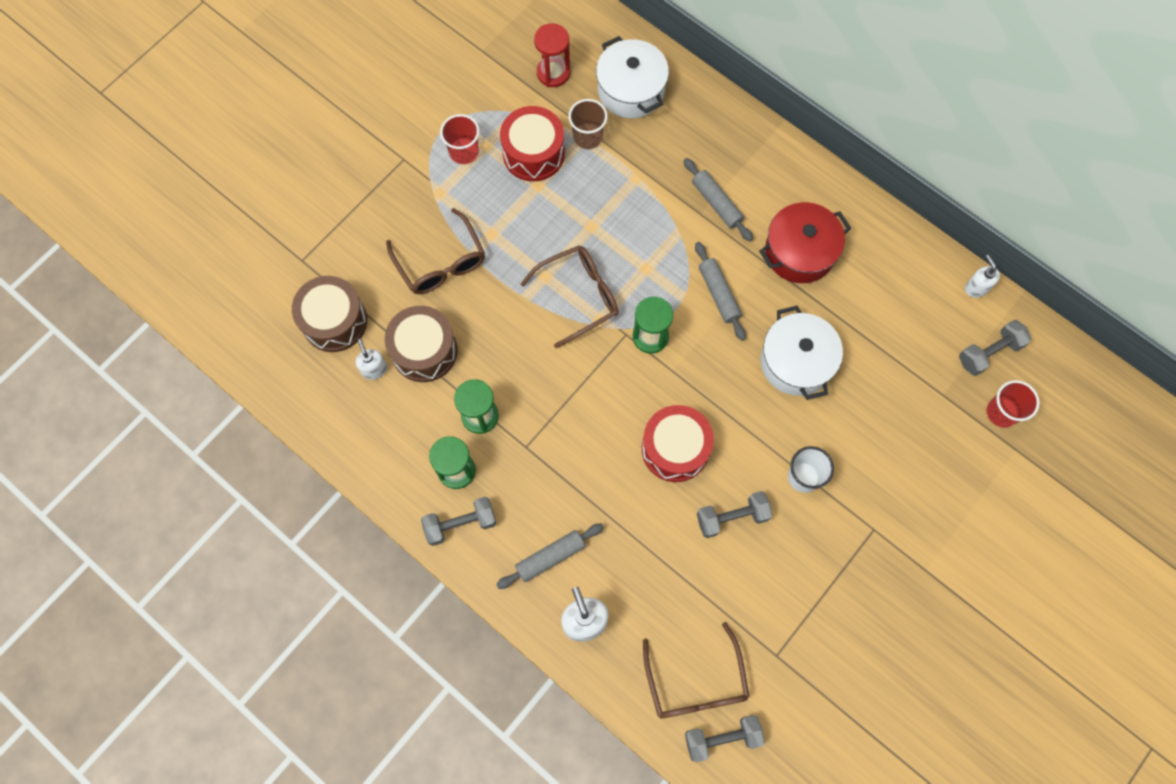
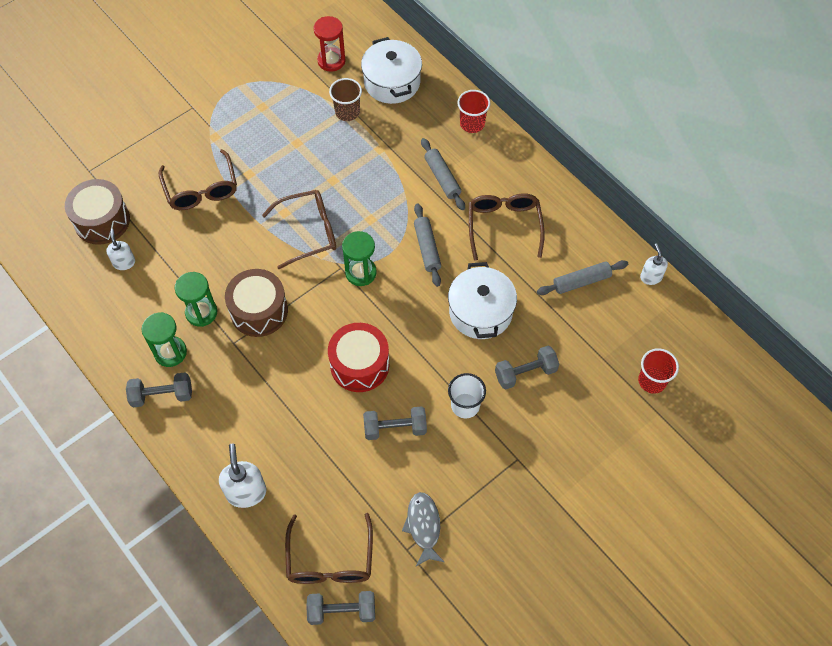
camera: 10 degrees right, 10 degrees down
(424, 351) = (169, 254): brown drum -> brown drum (259, 311)
(464, 152) = (243, 109): red cup -> red cup (472, 124)
(533, 153) = (299, 118): red drum -> none
(550, 557) = (231, 435): grey rolling pin -> grey rolling pin (581, 281)
(789, 626) = (423, 526): none -> grey fish
(799, 252) = (504, 226): red pot -> brown glasses
(989, 352) = (651, 331): grey dumbbell -> grey dumbbell (525, 373)

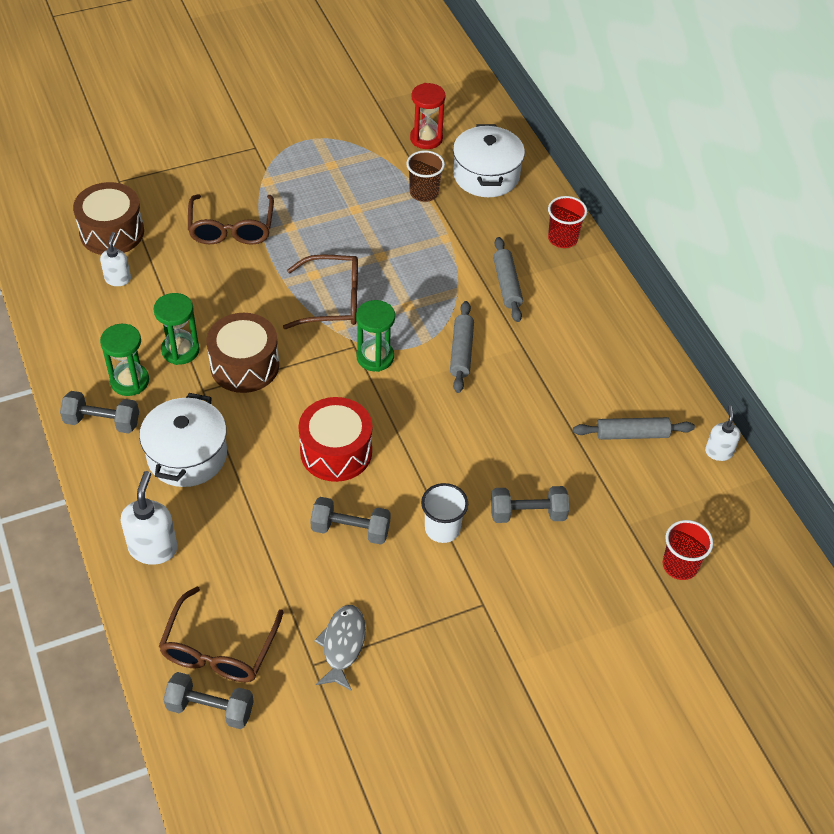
camera: 15 degrees right, 10 degrees down
(480, 312) = (498, 434): white pot -> white pot (187, 455)
(504, 226) = (560, 352): brown glasses -> none

